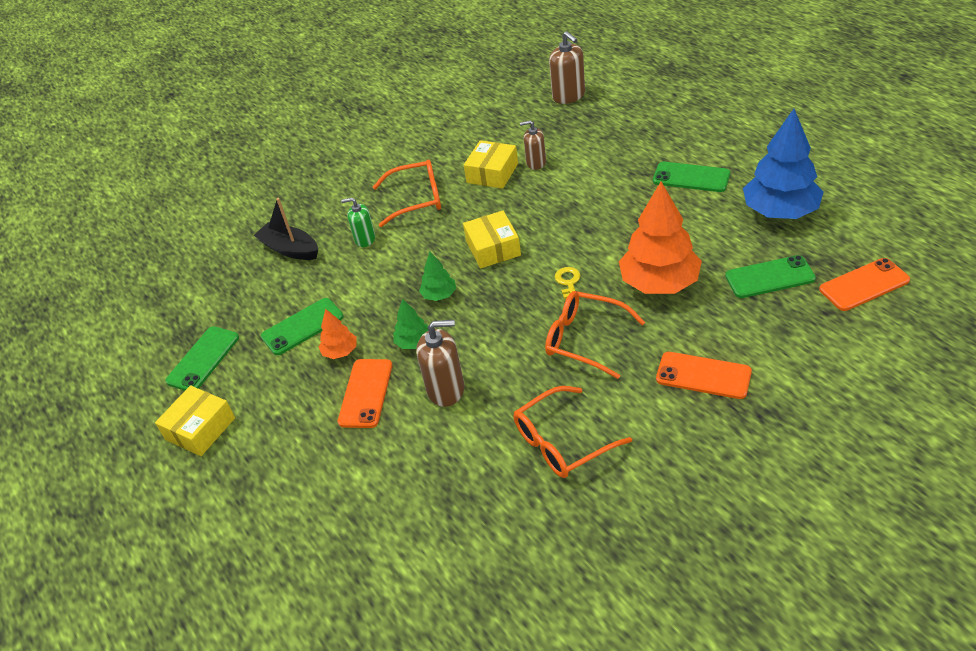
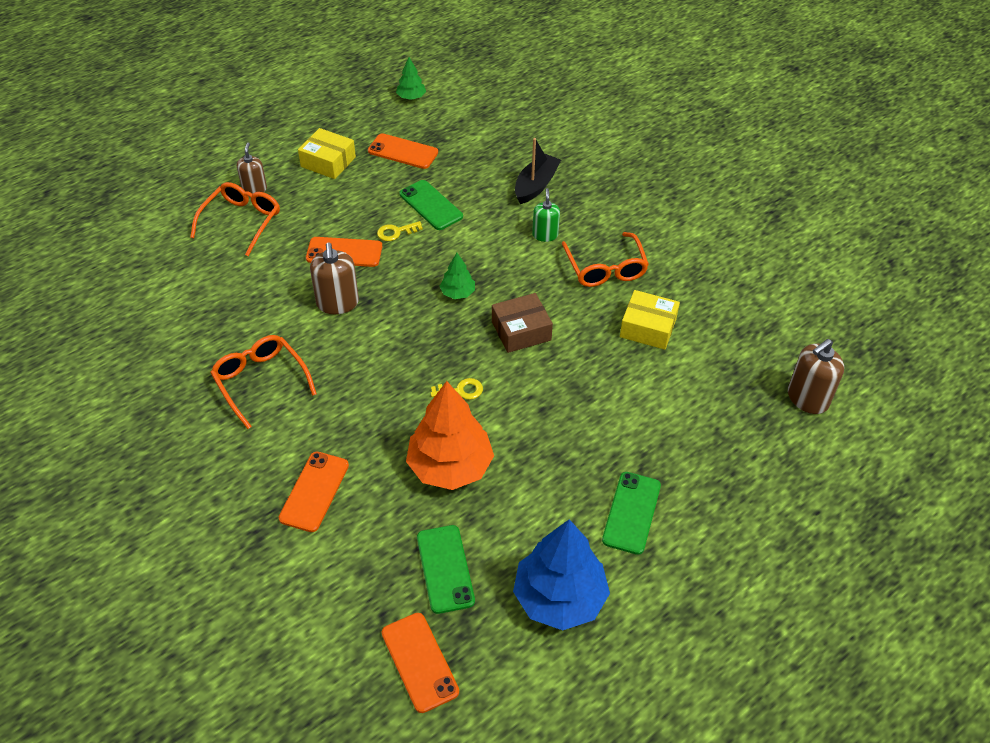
camera: 80 degrees right, 5 degrees up
(203, 359) = (403, 152): green phone -> orange phone
(340, 351) = (396, 232): orange tree -> yellow key
(414, 342) = (398, 279): green tree -> green tree (411, 97)
(493, 248) = (521, 331): yellow box -> brown box
(536, 163) = (666, 365): brown soap dispenser -> brown soap dispenser (254, 189)
(585, 339) = (379, 402): orange glasses -> orange glasses (241, 222)

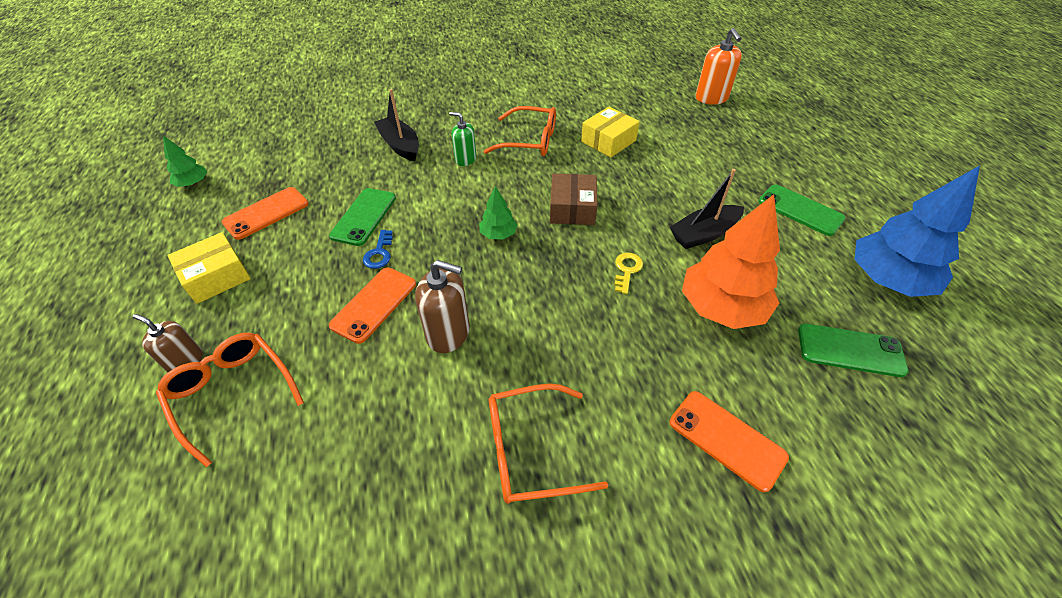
camera: 65 degrees left, 0 degrees up
(396, 232) = (379, 253): yellow key -> blue key
(419, 662) = (967, 406): orange phone -> none
(431, 205) = (364, 216): green phone -> green phone turned 60 degrees counterclockwise
(543, 436) = (704, 234): none -> black boat
(807, 398) = (711, 98): brown soap dispenser -> orange soap dispenser

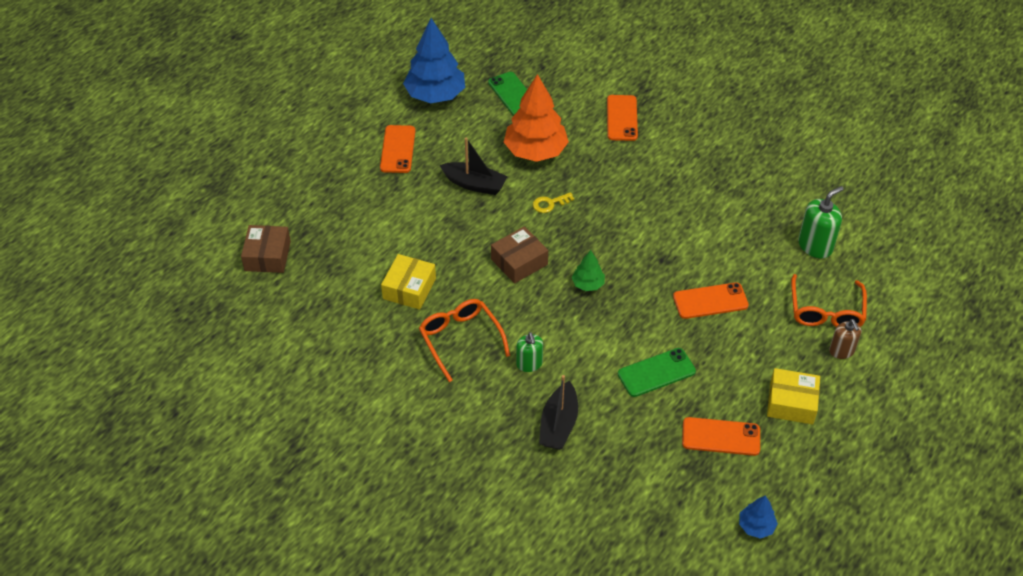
camera: 130 degrees left, 0 degrees up
(193, 183) = (756, 526): green tree -> blue tree
(303, 475) = (815, 246): none -> green soap dispenser
(379, 253) = (674, 333): blue key -> none
(448, 333) = (687, 252): brown soap dispenser -> none
(531, 450) = (706, 177): orange glasses -> none
(608, 141) = (409, 288): yellow box -> yellow box turned 75 degrees counterclockwise
(711, 98) = (267, 256): orange soap dispenser -> brown box
(800, 210) = (398, 149): green phone -> orange phone

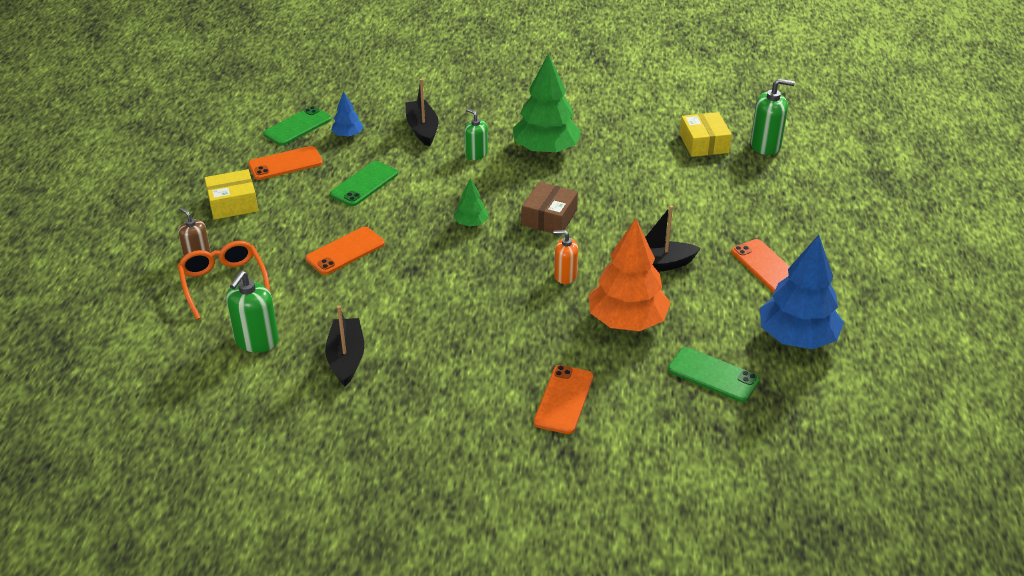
camera: 150 degrees right, 10 degrees down
(267, 256) = (765, 145): brown box -> green soap dispenser
(409, 288) = (624, 166): yellow box -> yellow box (704, 143)
(460, 340) = (546, 149): orange glasses -> green tree
(550, 204) = (565, 276): yellow key -> orange soap dispenser
(622, 118) = (564, 399): orange phone -> orange phone turned 45 degrees clockwise
(686, 491) = (297, 126): none -> green phone
(753, 204) = (346, 358): none -> black boat
(756, 526) = (233, 126): blue tree -> blue tree (348, 135)

